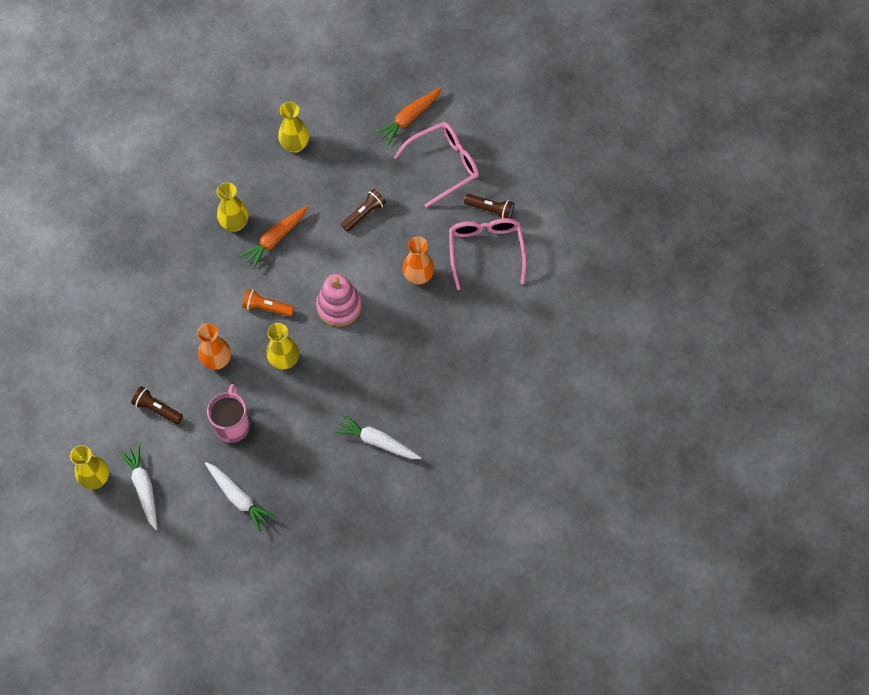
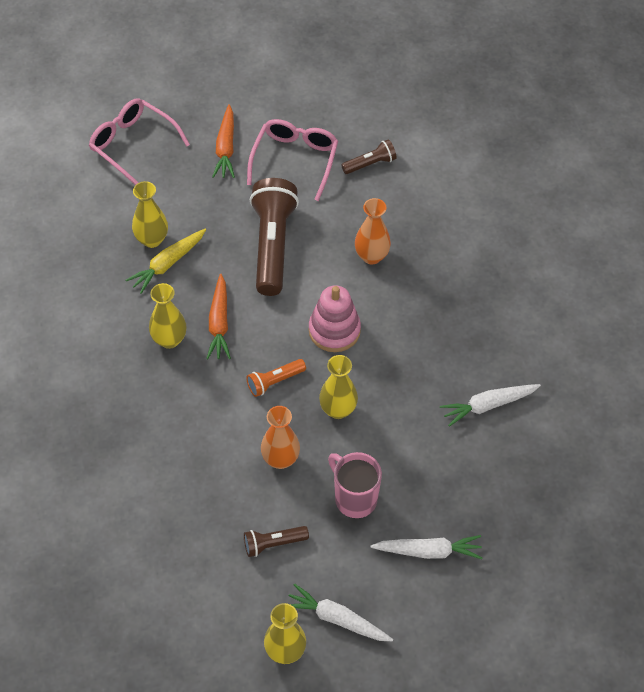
camera: 45 degrees left, 10 degrees down
(286, 171) = (167, 264): none -> yellow carrot
(364, 213) = (272, 245): brown flashlight -> brown flashlight, size x2.07
(486, 250) = (402, 195): pink glasses -> pink glasses (133, 145)

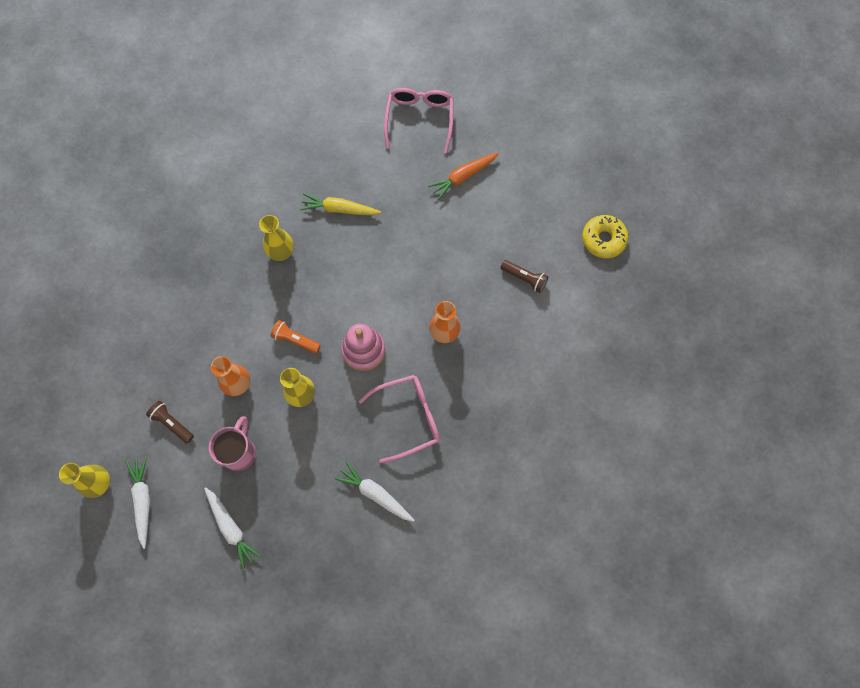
camera: 55 degrees right, 15 degrees up
(152, 239) = (351, 186): yellow vase -> none
(219, 323) = (316, 273): orange carrot -> none
(272, 245) = (404, 263): brown flashlight -> none
(295, 160) = (488, 227): pink glasses -> pink glasses (408, 418)
(383, 85) = (603, 239): none -> yellow donut

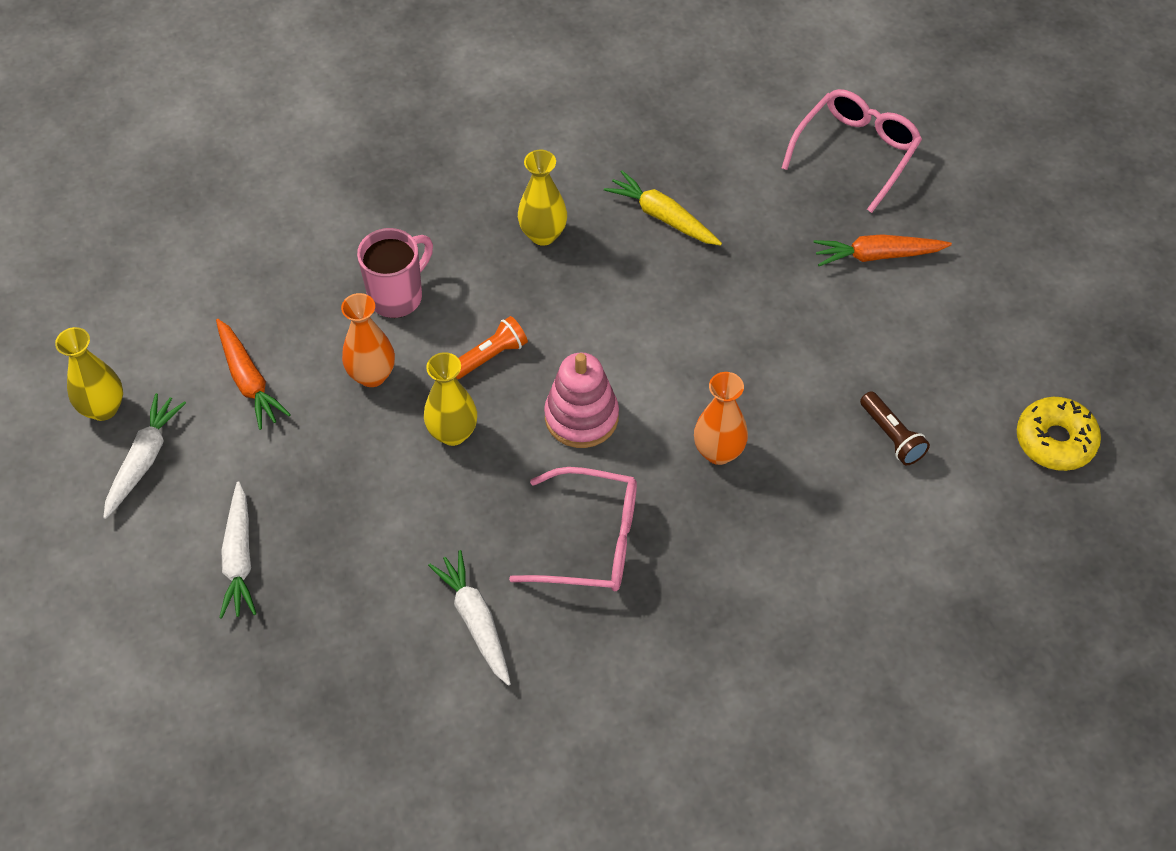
camera: 30 degrees right, 15 degrees down
(172, 423) = (249, 380): brown flashlight -> orange carrot
(240, 452) = (317, 464): pink mug -> pink mug (397, 296)
(295, 340) = (490, 356): orange flashlight -> orange flashlight turned 90 degrees clockwise

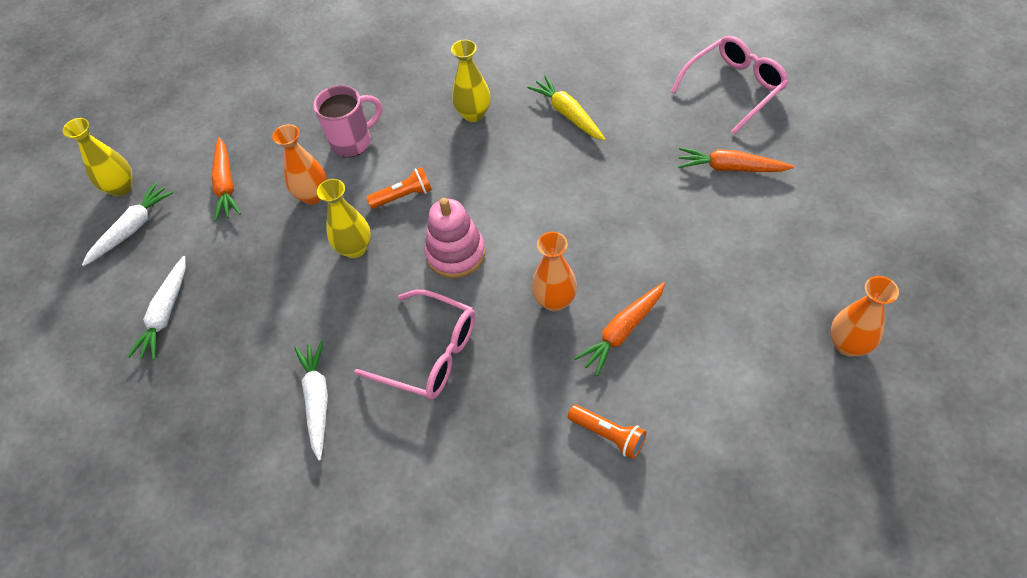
camera: 20 degrees right, 0 degrees up
(806, 473) = (622, 332): none -> orange carrot
(824, 590) = (608, 434): none -> orange flashlight
(892, 436) = (703, 314): brown flashlight -> none
(1055, 440) = (848, 345): yellow donut -> orange vase

